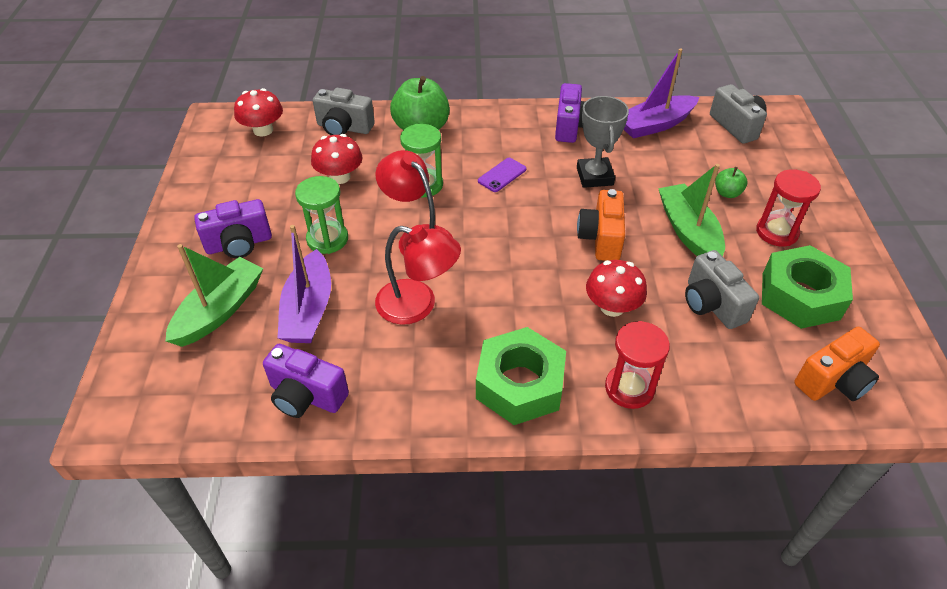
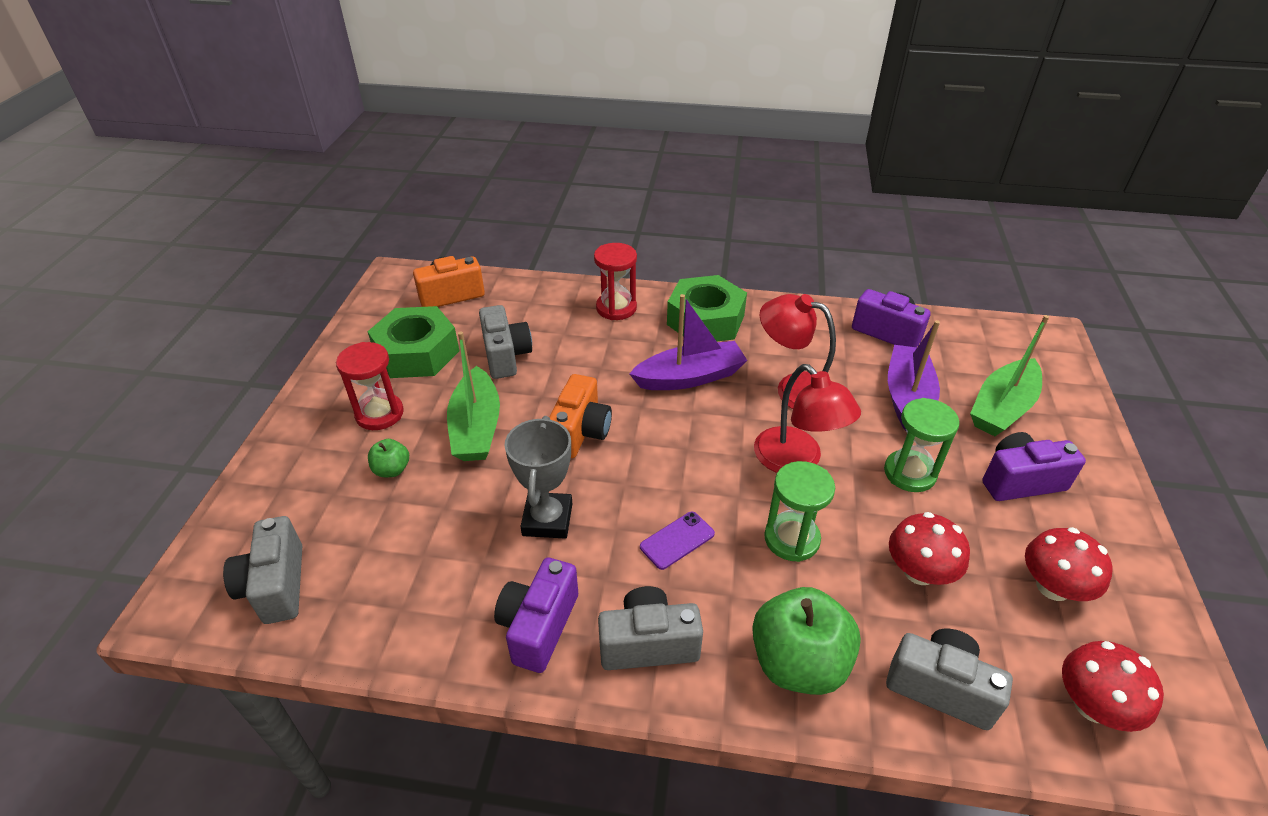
camera: 170 degrees left, 5 degrees down
(506, 127) = (648, 643): none -> grey camera
(612, 307) = (601, 365): red mushroom -> red mushroom (1053, 587)
(655, 125) = (400, 609): purple boat -> purple boat (690, 377)

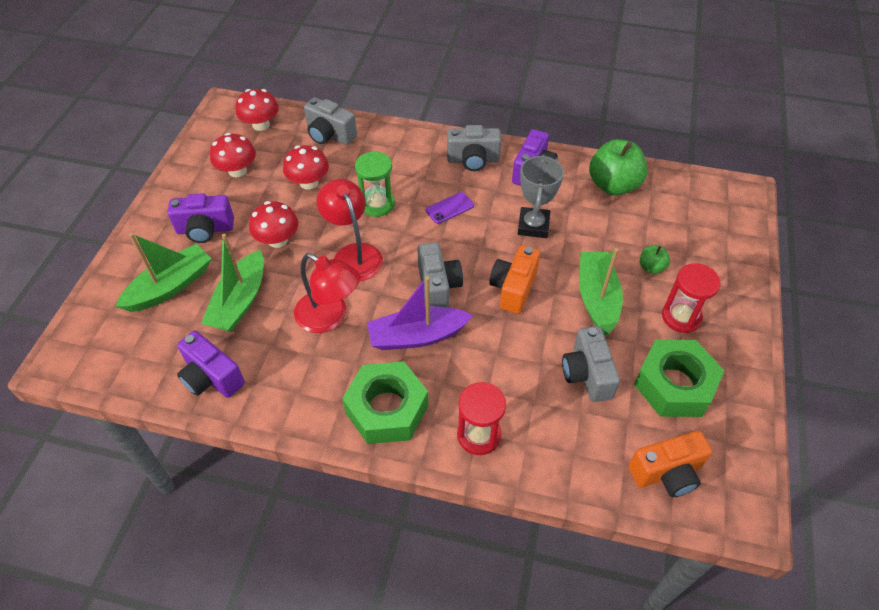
camera: 175 degrees left, 10 degrees up
(276, 585) = (692, 199): grey camera -> grey camera (438, 286)
(798, 663) = (396, 148): green apple -> green apple (613, 185)
(907, 398) = (240, 301): purple boat -> green boat
(909, 473) = (277, 240): green hourglass -> red mushroom

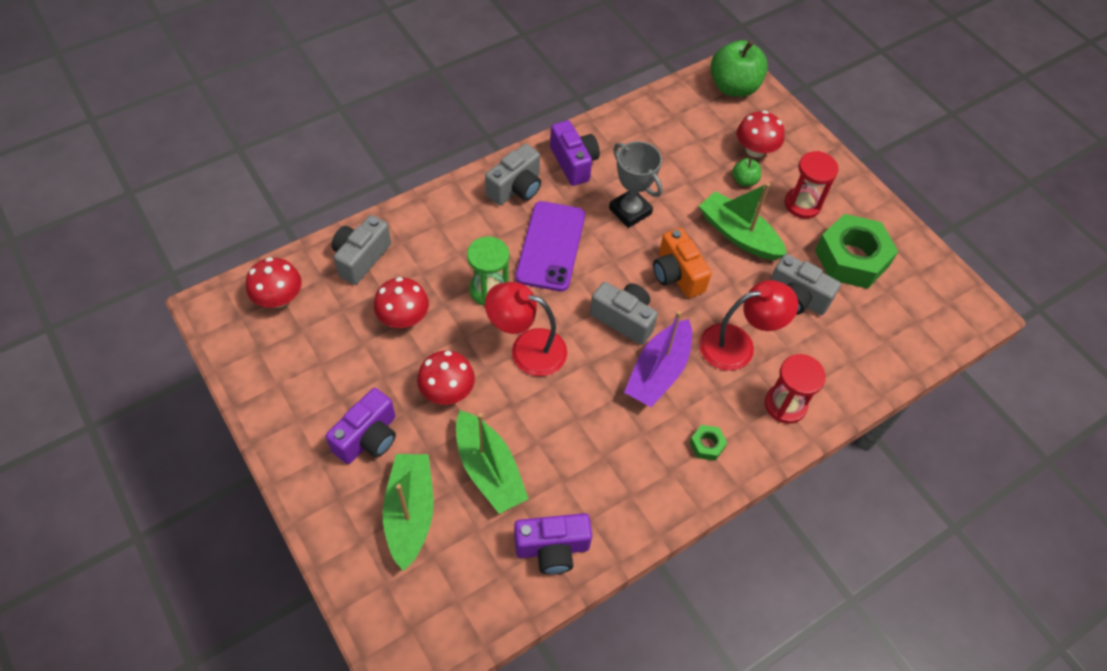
camera: 50 degrees left, 5 degrees up
(237, 170) = (320, 360): red mushroom -> red mushroom (755, 150)
(329, 135) = (361, 258): grey camera -> grey camera turned 135 degrees clockwise
(329, 317) = (577, 416): red lamp -> red lamp (738, 345)
(387, 409) = (707, 445): green nut -> green nut, size x0.42
(449, 208) = (551, 246): purple phone -> purple phone, size x2.03
(613, 185) = (645, 131): green apple -> green apple (733, 87)
(667, 473) = (912, 323): orange camera -> none

